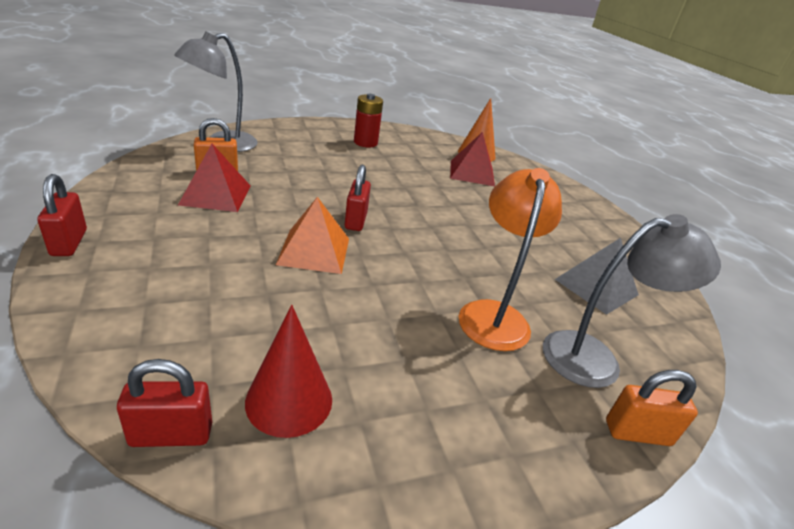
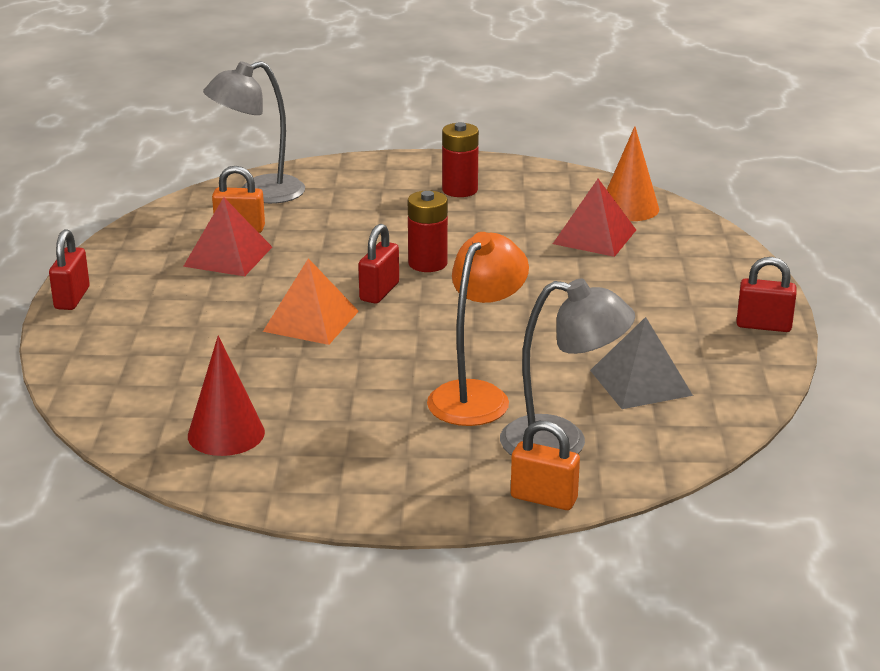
camera: 25 degrees right, 5 degrees down
(171, 434) = (127, 441): red padlock -> red padlock (763, 325)
(377, 195) = (427, 263): none -> red battery

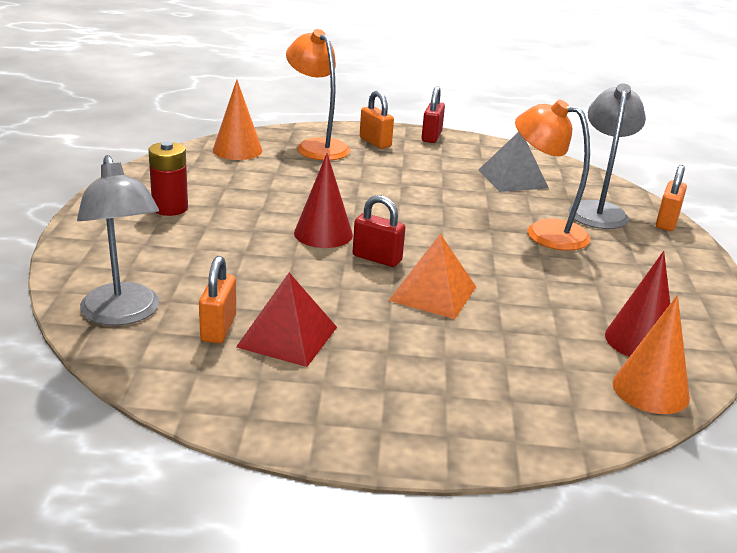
camera: 90 degrees left, 0 degrees up
(72, 298) = (382, 449): red padlock -> none
(137, 428) = (650, 390): none -> orange cone
(427, 263) = (323, 234): red battery -> red cone
(594, 236) = (286, 167): red pyramid -> none
(672, 250) = (317, 146): none -> orange lamp
(712, 286) = (375, 142): none -> orange padlock

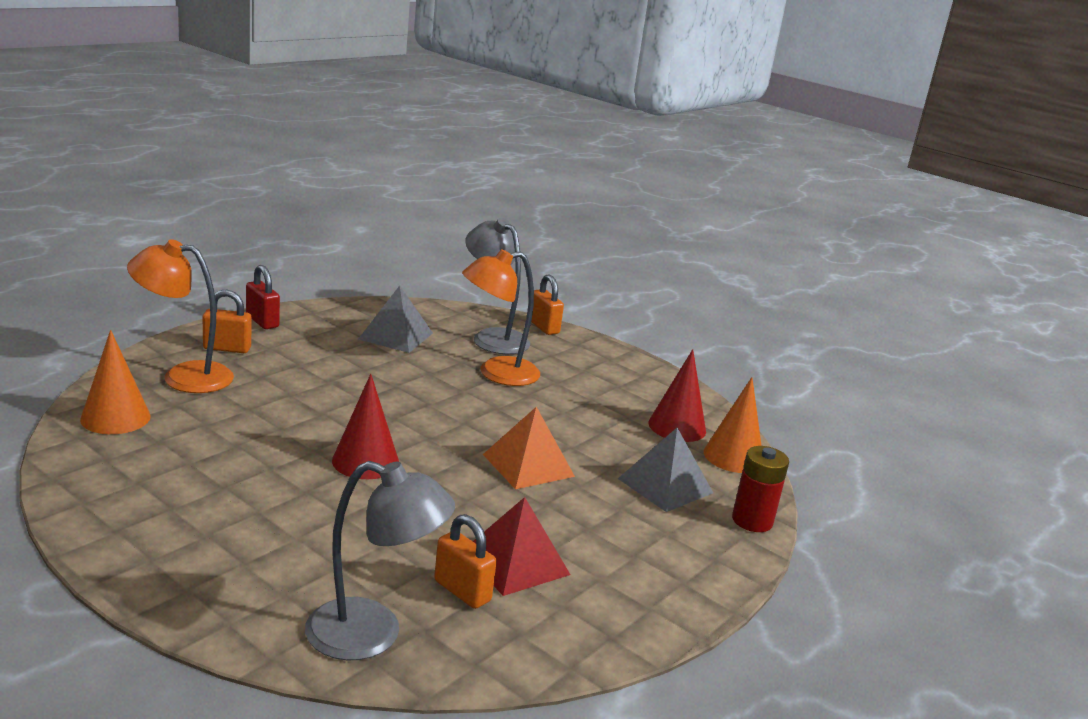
camera: 55 degrees left, 5 degrees down
(170, 208) = (187, 514): red battery -> red battery (752, 521)
(377, 258) = (443, 459): red padlock -> none
(523, 368) = (665, 485): none -> grey pyramid

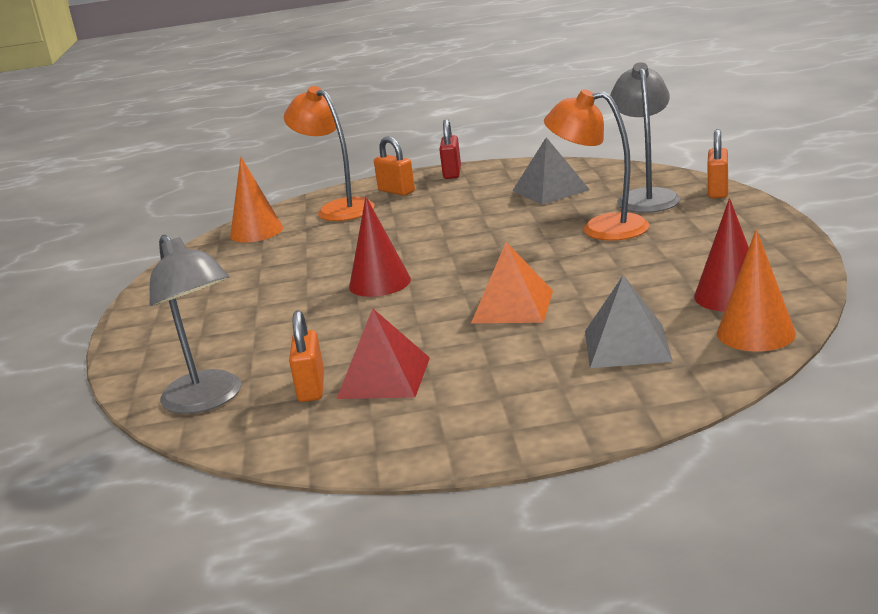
camera: 50 degrees right, 0 degrees up
(752, 521) = (677, 395): red battery -> none

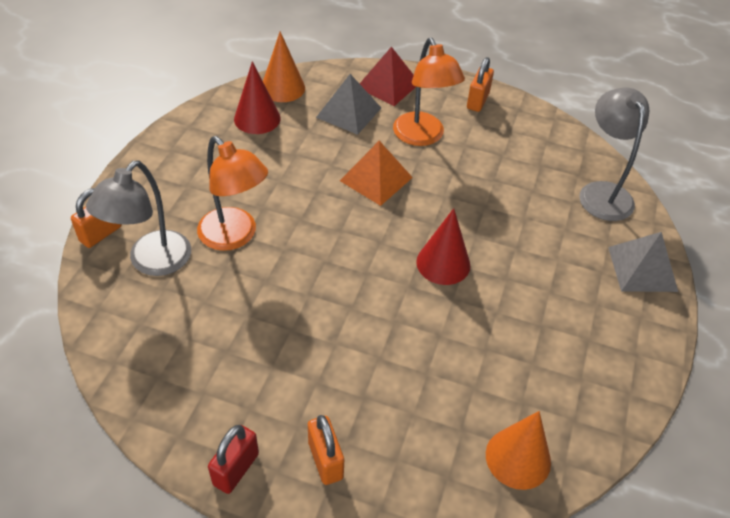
camera: 160 degrees left, 25 degrees up
(311, 388) = (536, 170): orange padlock -> orange padlock (477, 101)
(338, 209) = (410, 457): orange lamp -> orange lamp (422, 137)
(384, 377) = (490, 157): red pyramid -> red pyramid (388, 85)
(550, 190) = (198, 336): grey pyramid -> grey pyramid (642, 269)

